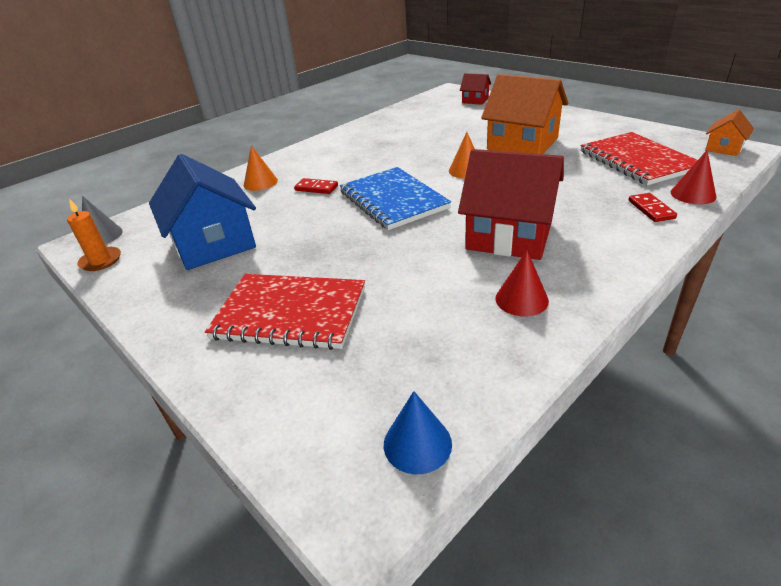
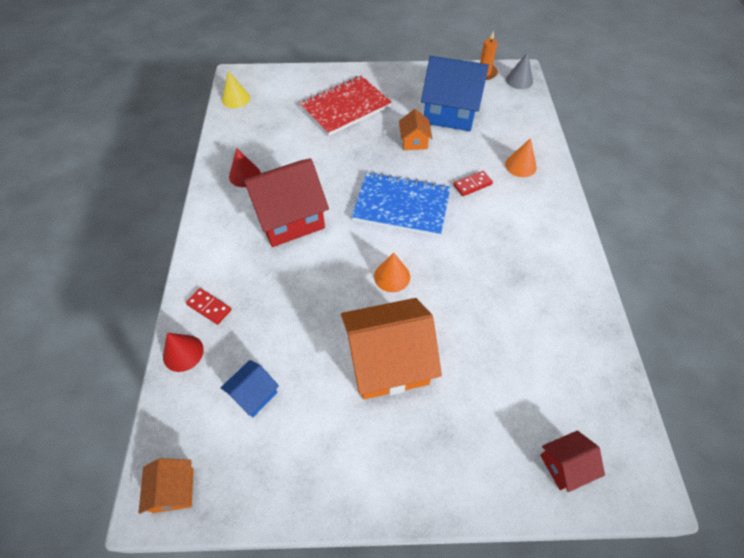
camera: 130 degrees right, 20 degrees up
(294, 237) = (414, 141): none -> orange house
(417, 443) = (236, 99): blue cone -> yellow cone
(637, 161) = (254, 394): red notebook -> blue house

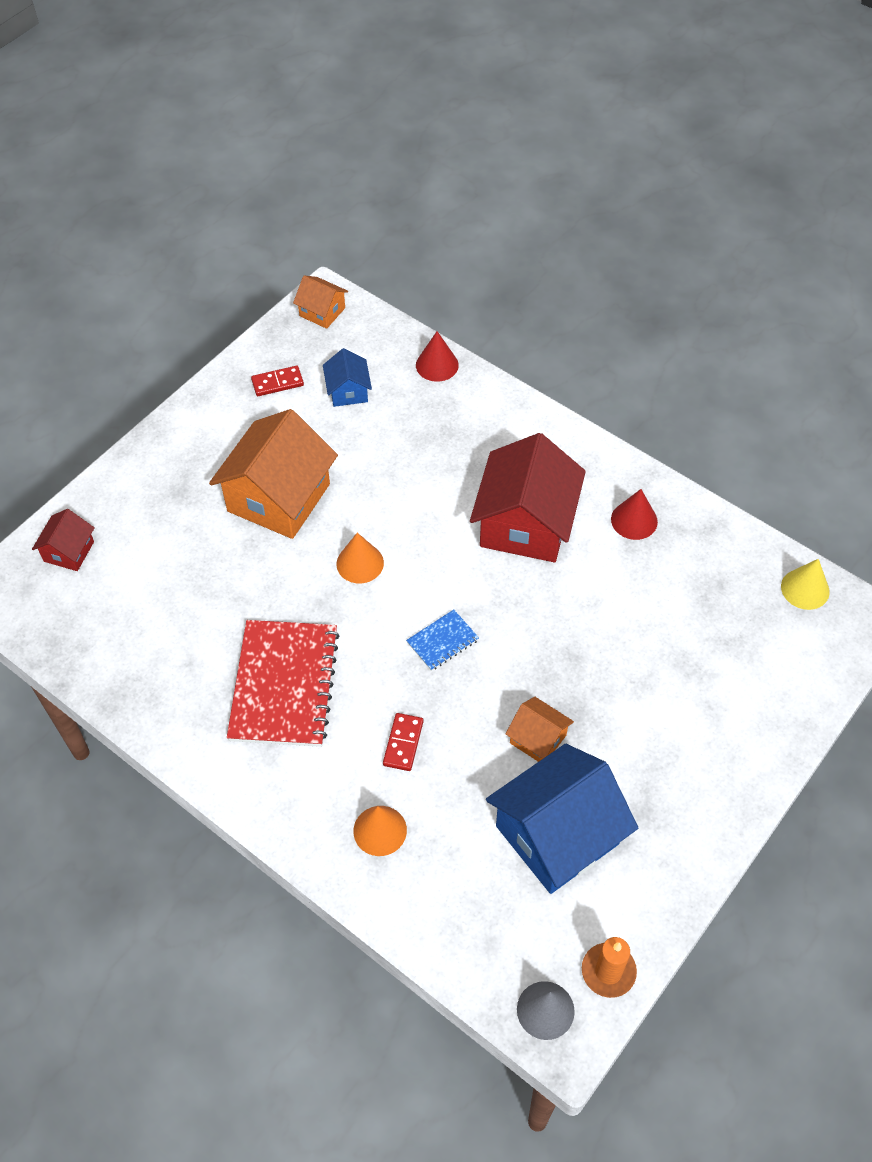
camera: 130 degrees right, 0 degrees up
(209, 307) = (469, 403): red domino -> red domino (277, 383)
(345, 107) = (680, 707): red notebook -> red notebook (284, 685)
(401, 206) = (442, 641): blue notebook -> blue notebook, size x0.46

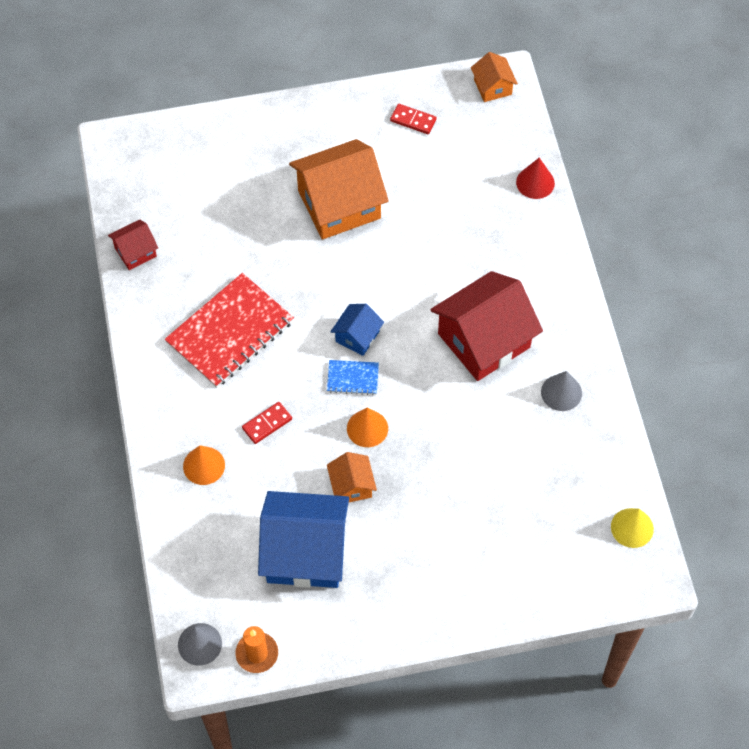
camera: 40 degrees right, 5 degrees up
(69, 551) = (178, 148): red house -> red house (135, 252)
(348, 391) = (455, 159): blue house -> blue house (357, 336)
(360, 563) = (349, 287): orange cone -> orange cone (367, 428)
(634, 520) = (561, 392): red cone -> grey cone

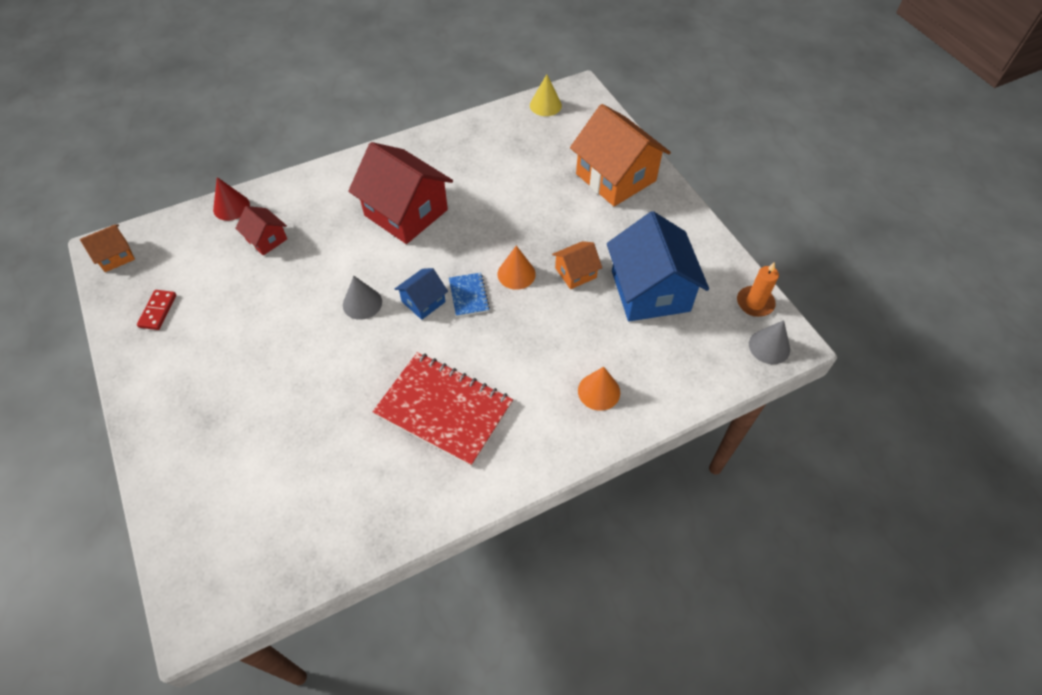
camera: 105 degrees left, 5 degrees down
(135, 252) = (359, 537): red house -> red house (266, 239)
(267, 424) = (537, 350): red domino -> none
(339, 204) = (270, 351): orange house -> orange house (616, 177)
(357, 336) = (423, 302): blue house -> blue house turned 60 degrees counterclockwise
(561, 392) = (443, 158): grey cone -> grey cone (362, 303)

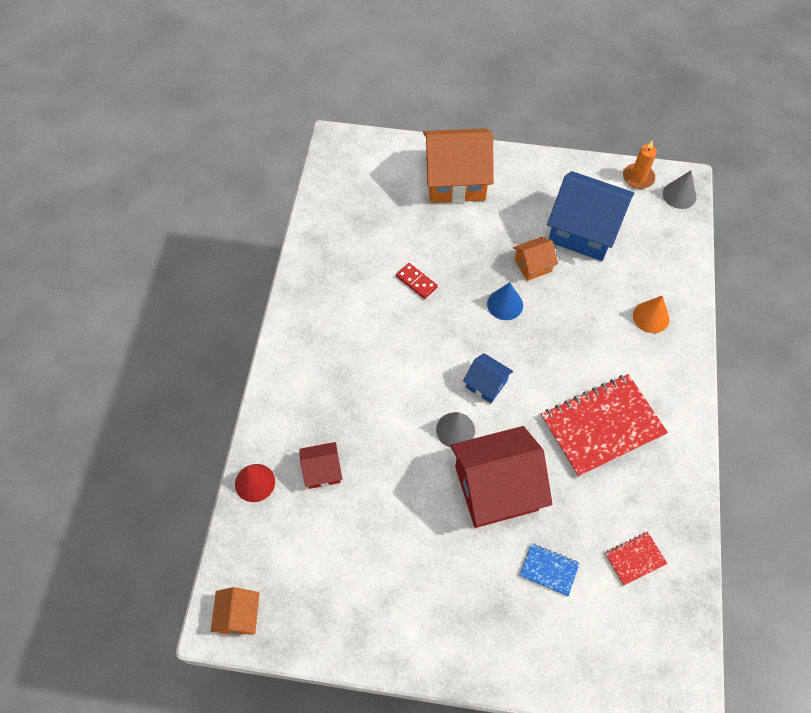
camera: 55 degrees left, 5 degrees up
(158, 311) = (343, 603): red domino -> red domino (416, 282)
(318, 504) = (634, 559): none -> red notebook
(406, 212) = (377, 345): red house -> red house (496, 488)
(423, 302) = (486, 384): blue house -> blue house turned 45 degrees counterclockwise
(469, 295) = (503, 349): blue notebook -> blue notebook (549, 570)
(516, 274) = (505, 304): orange cone -> blue cone
(545, 105) = (333, 175): yellow cone -> none
(575, 273) = (533, 265): orange house -> orange house turned 60 degrees clockwise

